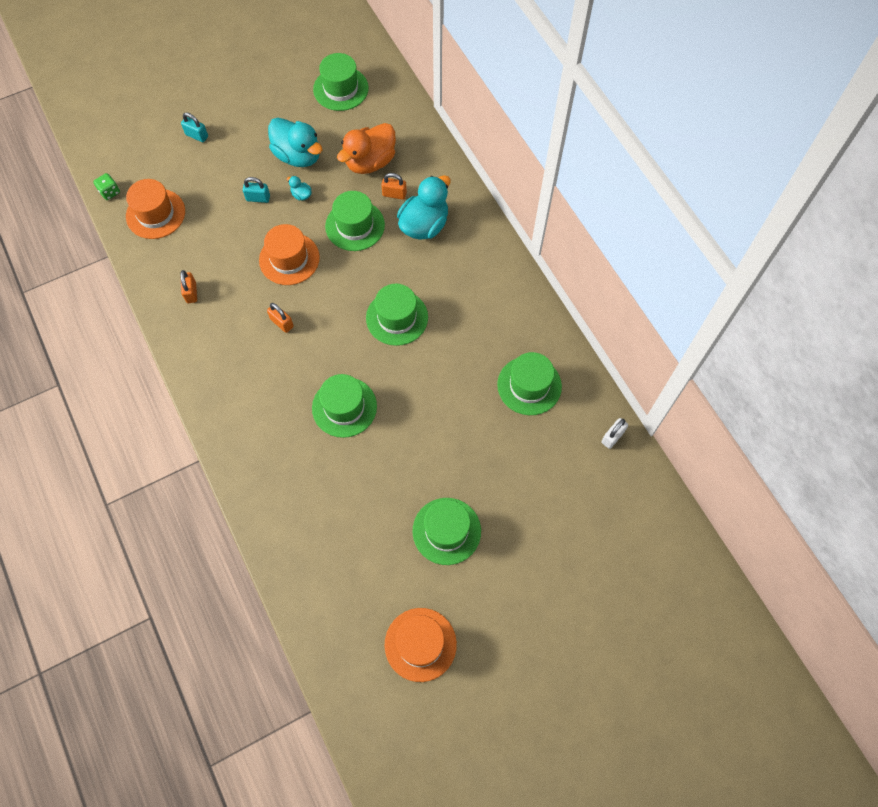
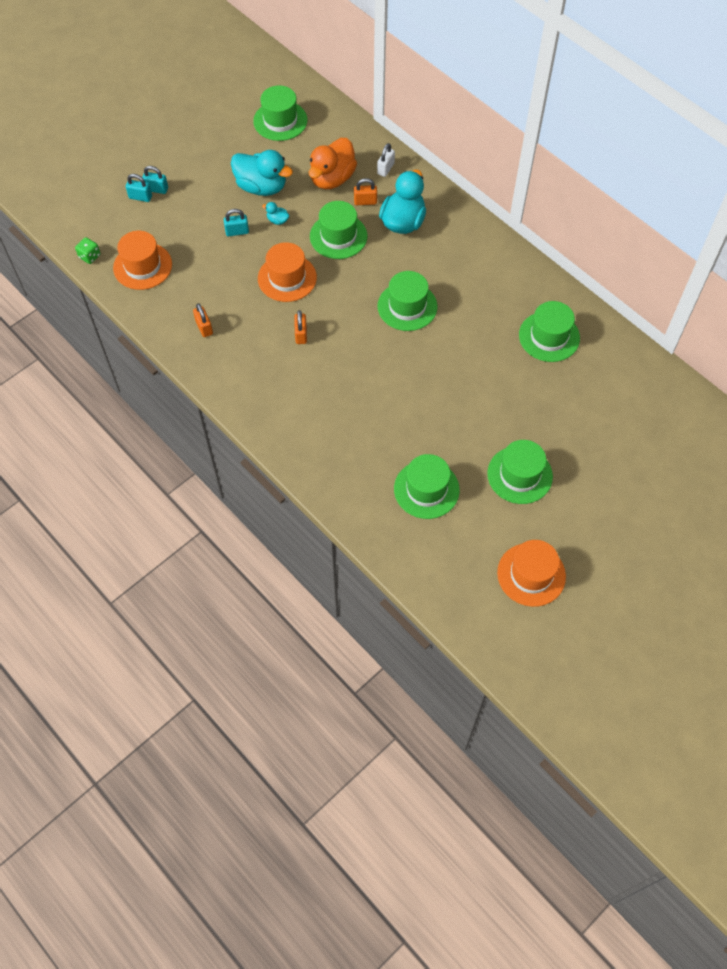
camera: 15 degrees left, 5 degrees down
(179, 140) = (140, 197): none -> turquoise padlock
(282, 323) = (301, 334): orange padlock -> orange padlock turned 60 degrees clockwise
(344, 407) = (387, 393): green hat -> green hat (426, 489)
(612, 437) = (638, 362): white padlock -> white padlock (385, 169)

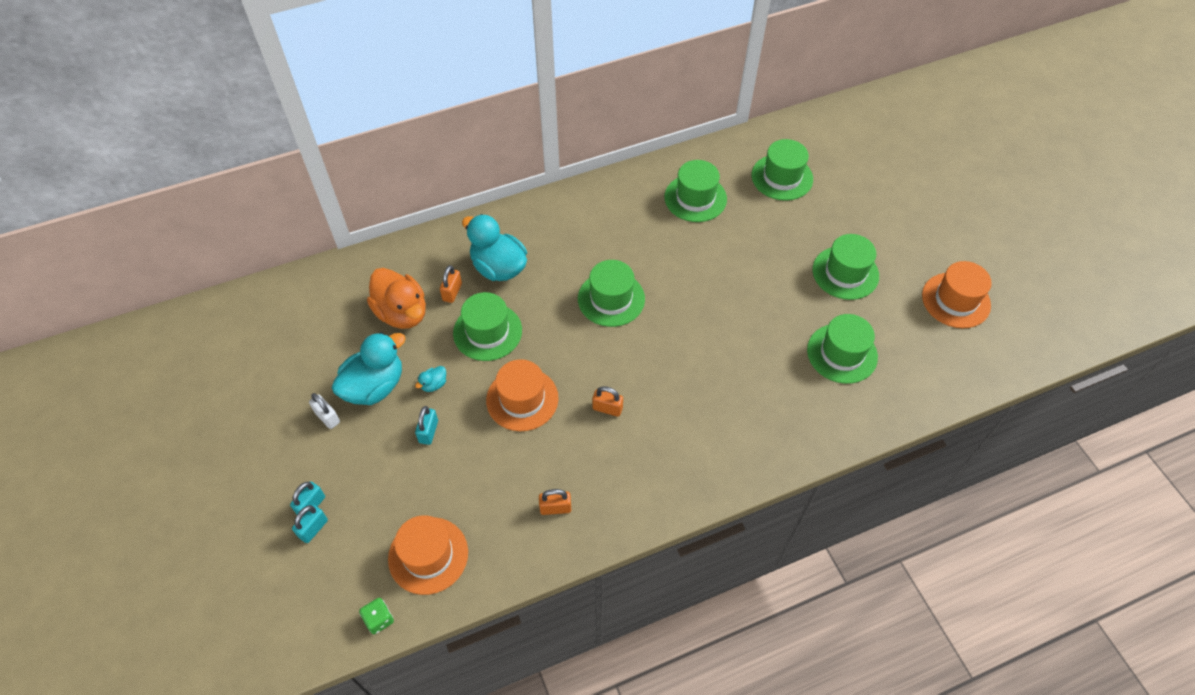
camera: 70 degrees left, 5 degrees down
(280, 121) = (284, 338): green hat -> green hat (782, 177)
(385, 169) = (416, 260): white padlock -> white padlock (327, 417)

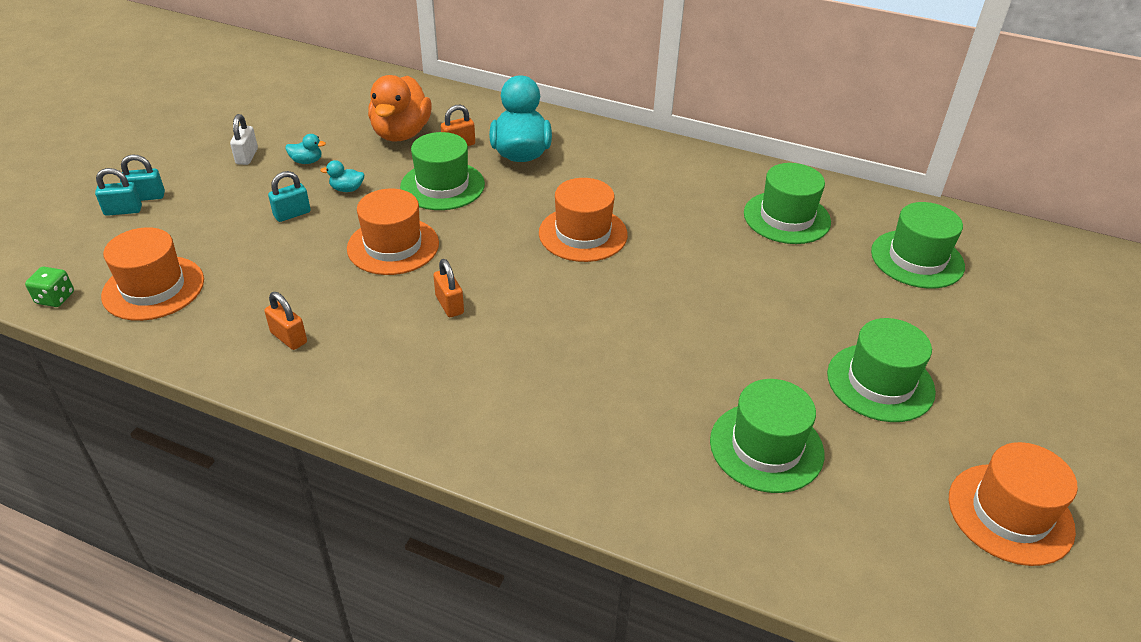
camera: 45 degrees right, 15 degrees down
(374, 386) = (307, 161): turquoise duck -> turquoise duck, size x0.42
(611, 299) = (583, 234): green hat -> orange hat

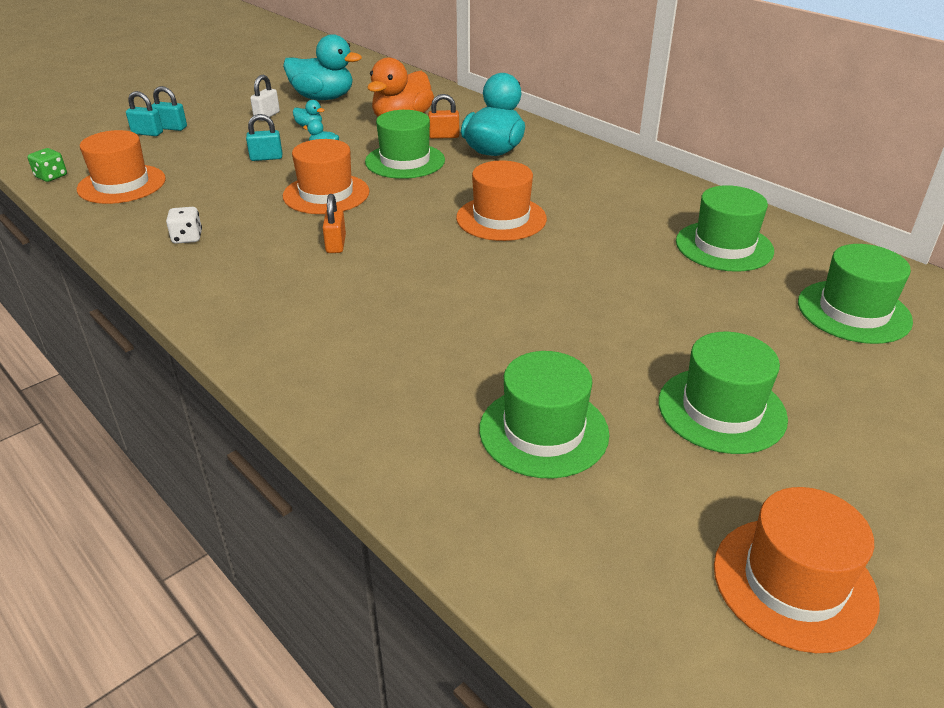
camera: 25 degrees right, 5 degrees down
(289, 338) = (187, 238): orange padlock -> white dice
(292, 119) = (323, 98): none -> turquoise duck

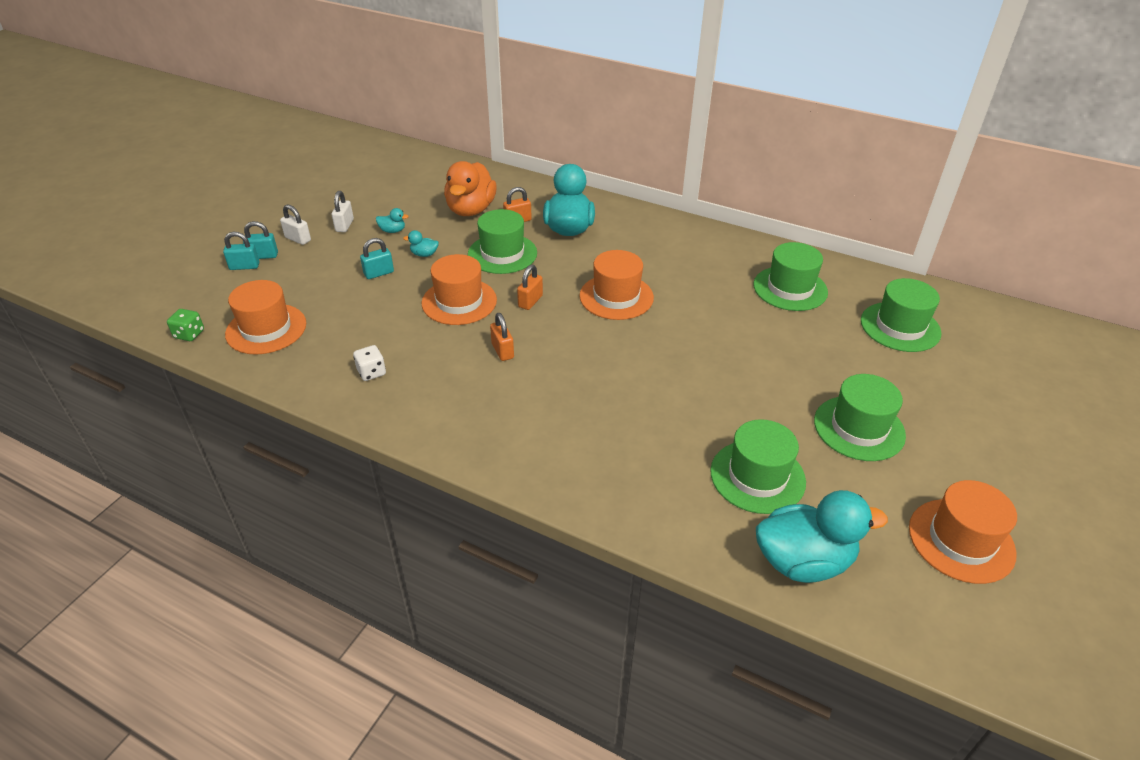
camera: 20 degrees left, 5 degrees up
(214, 120) = (298, 239): none -> white padlock
(323, 98) = (382, 196): turquoise duck -> turquoise duck (803, 561)
(401, 206) = (530, 301): none -> orange padlock

